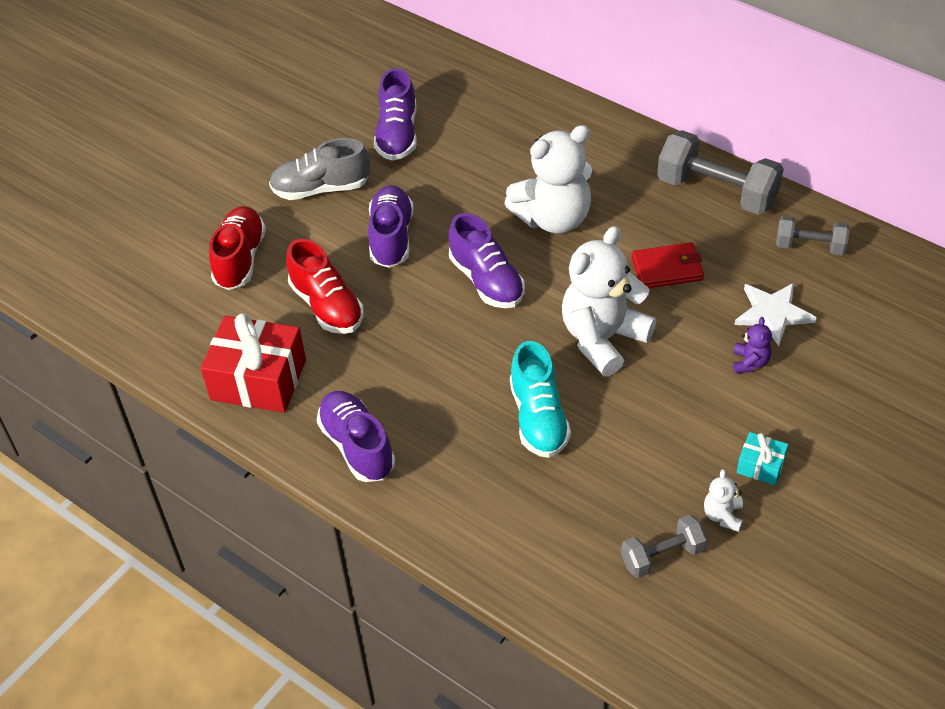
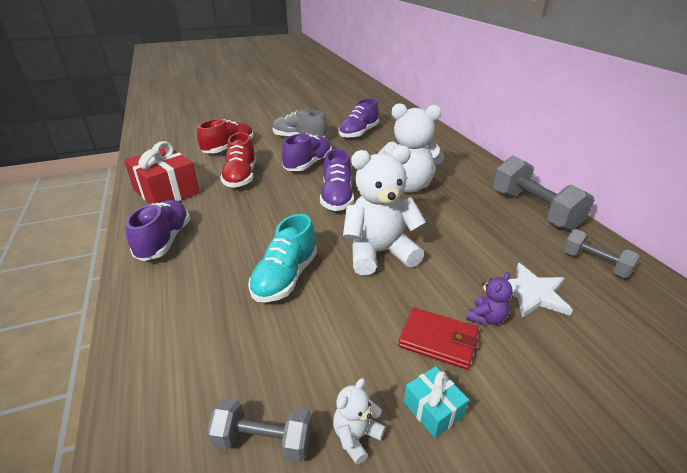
camera: 30 degrees right, 15 degrees down
(667, 269) = (462, 234): red wallet -> red wallet (438, 340)

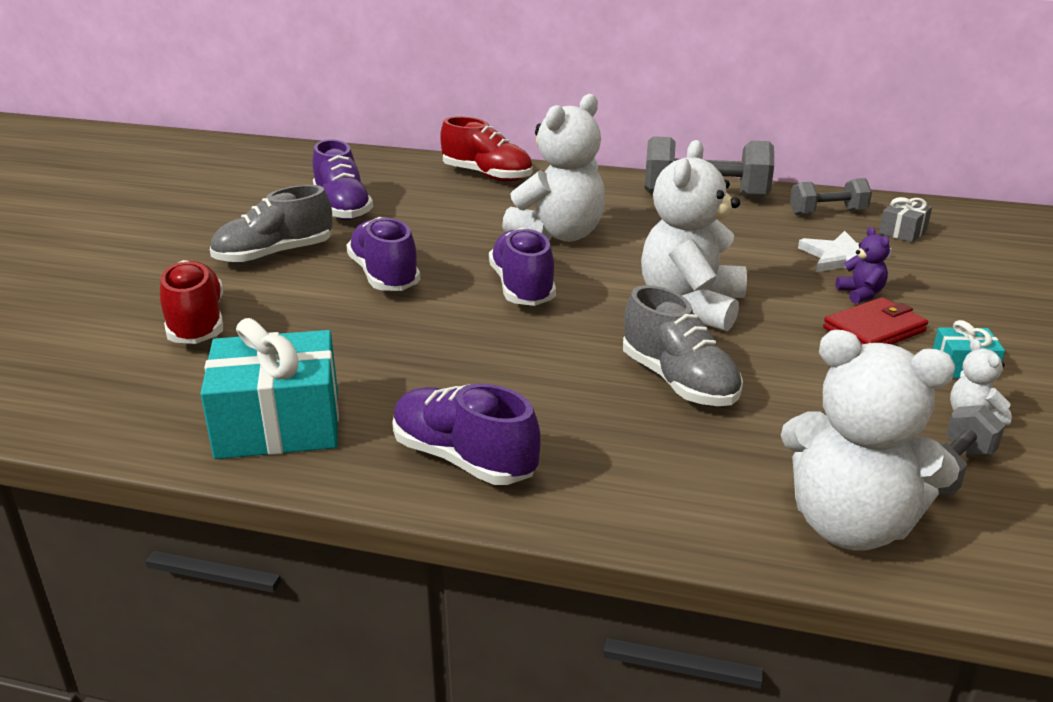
camera: 55 degrees left, 5 degrees down
(166, 191) = (278, 424): red gift -> turquoise gift
(166, 401) = (850, 525): none -> white teddy bear
(241, 177) = (338, 341): red shoe -> red shoe (487, 176)
(285, 277) = (679, 382): turquoise shoe -> grey shoe
(337, 198) = (522, 288): purple shoe -> purple shoe turned 135 degrees counterclockwise
(627, 310) = (903, 232): none -> grey gift

